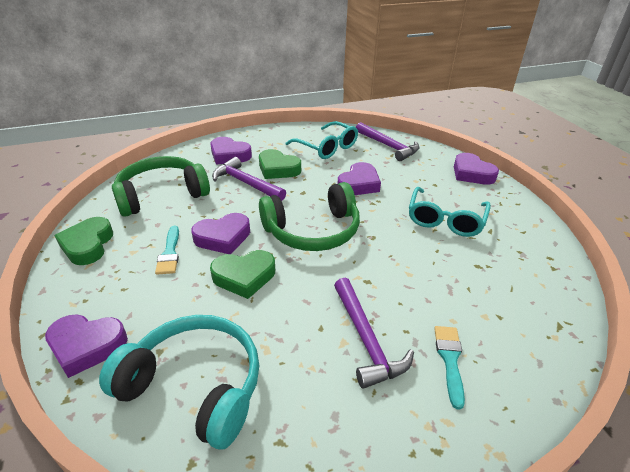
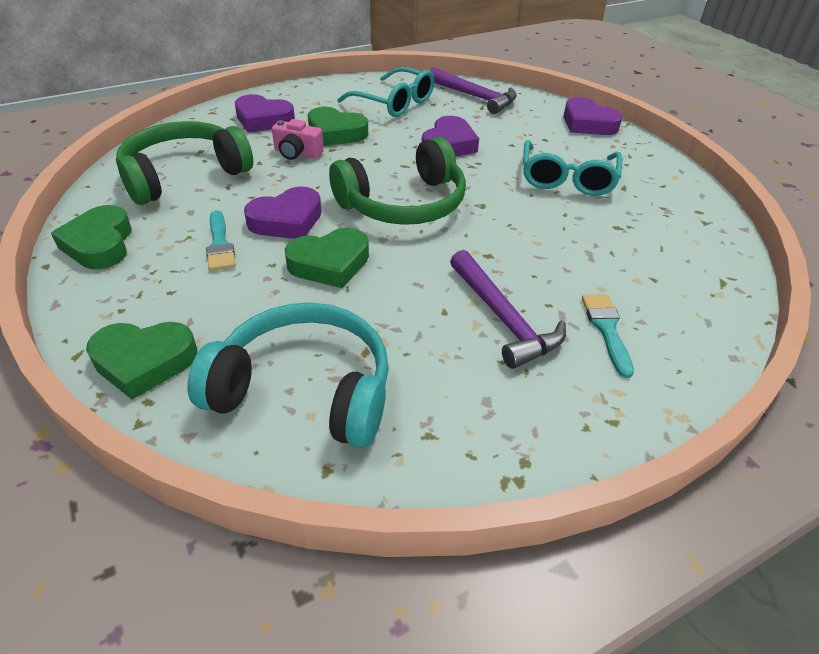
camera: 10 degrees left, 5 degrees up
(87, 346) = (144, 362): purple heart -> green heart
(246, 183) = (297, 153): purple hammer -> pink camera

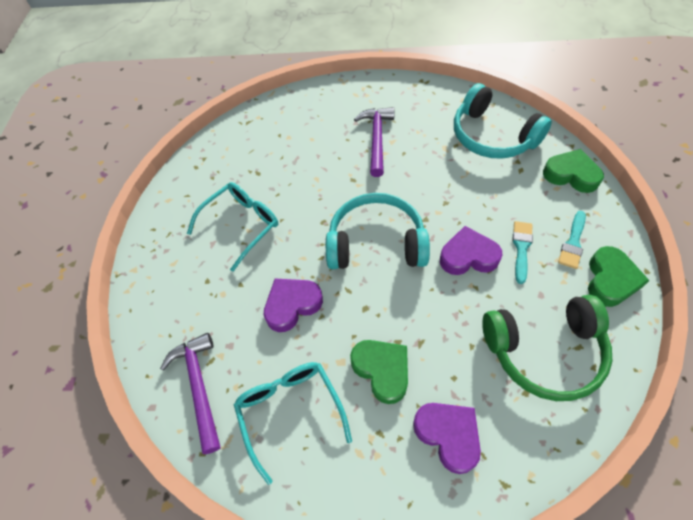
camera: 145 degrees left, 15 degrees up
(297, 153) = (432, 347): pink camera -> none
(330, 263) = (452, 206): green heart -> none
(404, 203) = (376, 243): green headphones -> turquoise headphones
(587, 123) = (149, 288): purple heart -> none
(606, 329) = (332, 118): turquoise brush -> turquoise brush (573, 243)

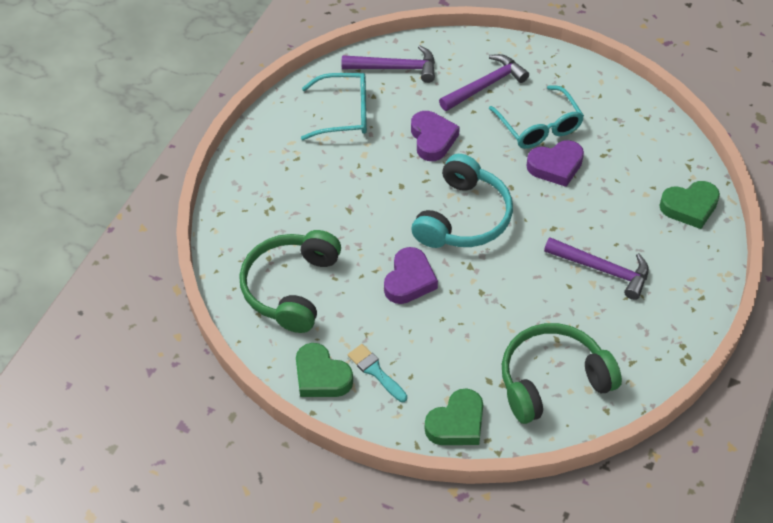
camera: 110 degrees right, 5 degrees down
(200, 287) = (485, 85): none -> purple hammer
(382, 370) = (341, 176): green heart -> green heart (689, 207)
(448, 435) = (270, 196): purple heart -> purple heart (556, 166)
(492, 136) = (552, 380): turquoise headphones -> green headphones
(521, 248) = (394, 326): turquoise brush -> none

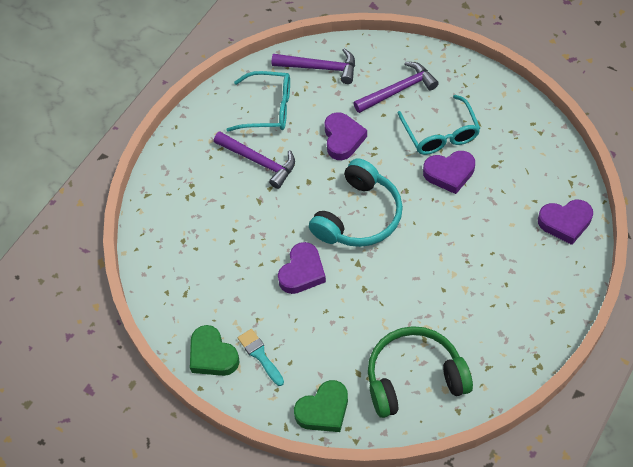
camera: 10 degrees right, 5 degrees up
(291, 288) = (198, 270): green headphones -> none
(602, 269) = (476, 276): purple hammer -> purple hammer (259, 161)
(689, 207) = (565, 222): green heart -> purple heart

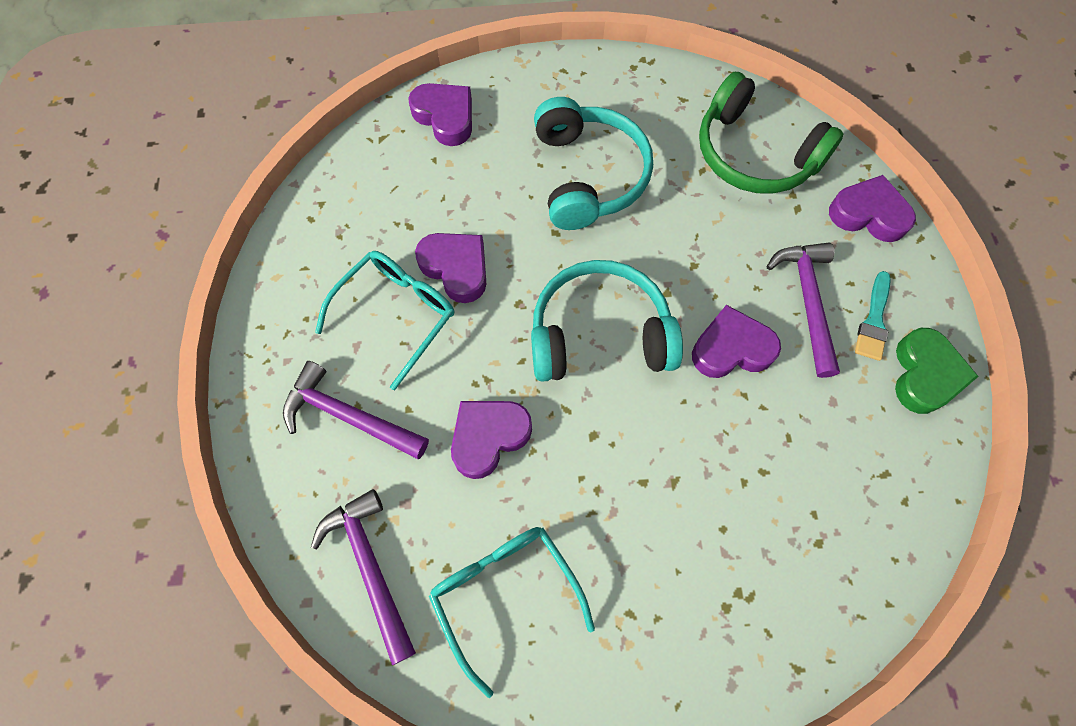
camera: 130 degrees left, 10 degrees up
(259, 161) = (611, 532): purple hammer -> purple hammer (807, 302)
(323, 410) = (868, 214): green heart -> purple heart
(465, 273) = (588, 176): none -> turquoise headphones

